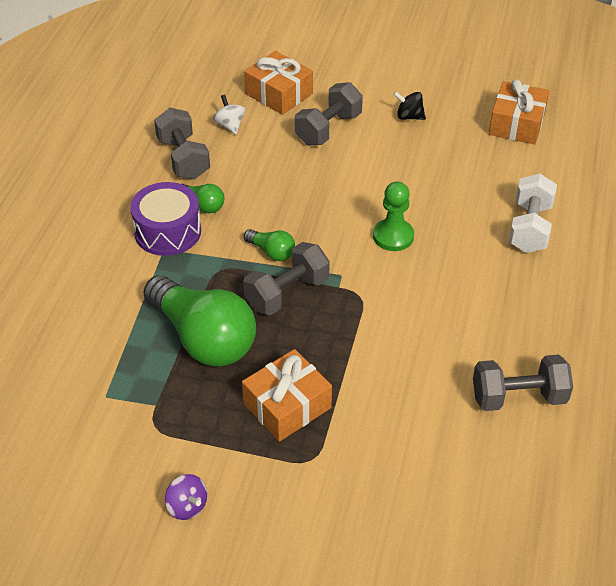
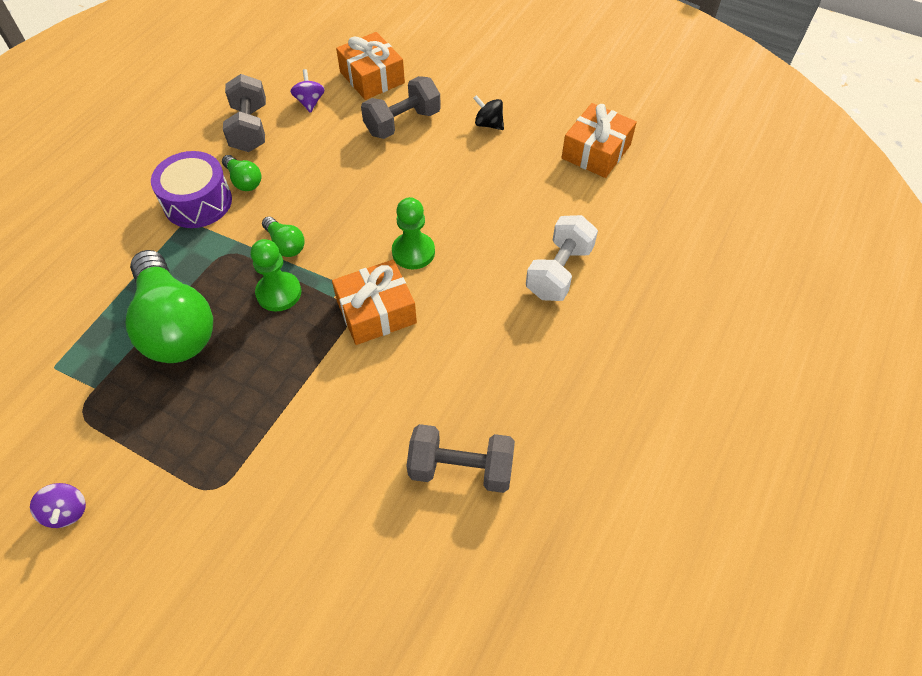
camera: 15 degrees right, 10 degrees up
(230, 125) = (310, 102): white spinning top -> purple spinning top
(287, 293) = (279, 293): grey dumbbell -> green pawn
(287, 405) = (219, 420): orange gift -> orange gift (376, 312)

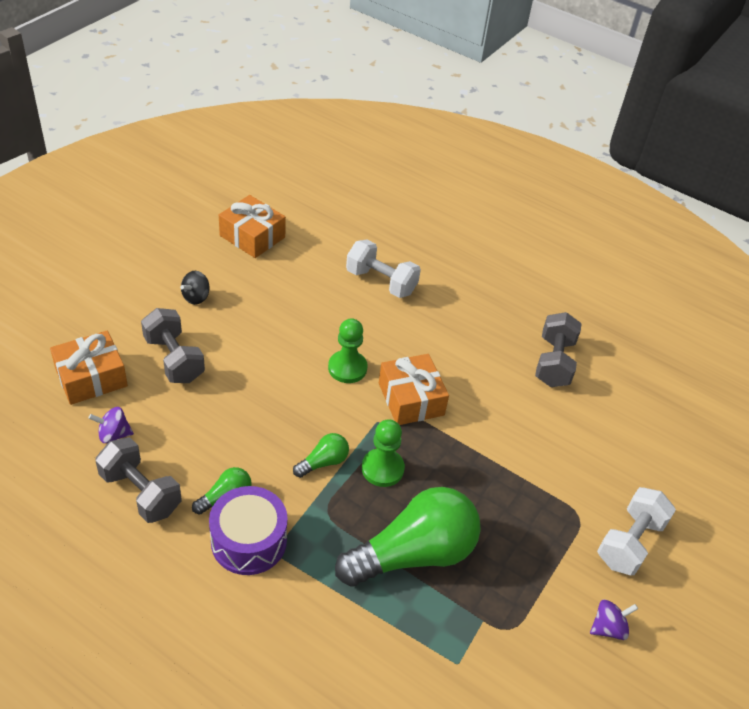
camera: 90 degrees left, 10 degrees down
(174, 547) = (630, 542): none -> white dumbbell
(249, 128) = (140, 492): grey dumbbell -> grey dumbbell turned 45 degrees clockwise

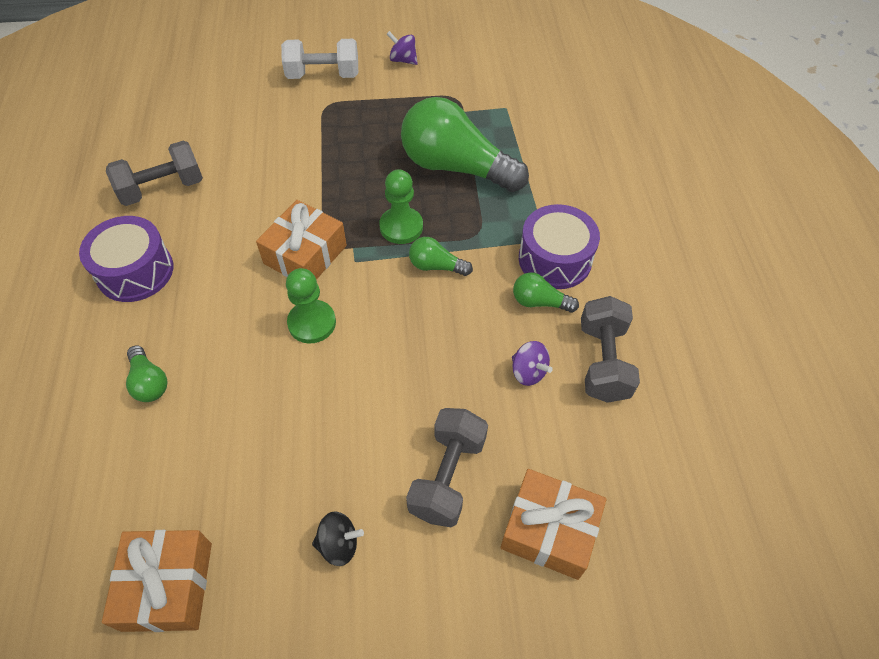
camera: 125 degrees left, 10 degrees up
(113, 434) = (581, 438): purple spinning top -> purple spinning top (528, 372)
(381, 282) = (149, 382): white dumbbell -> green light bulb
(479, 314) = (135, 271): none -> purple drum

